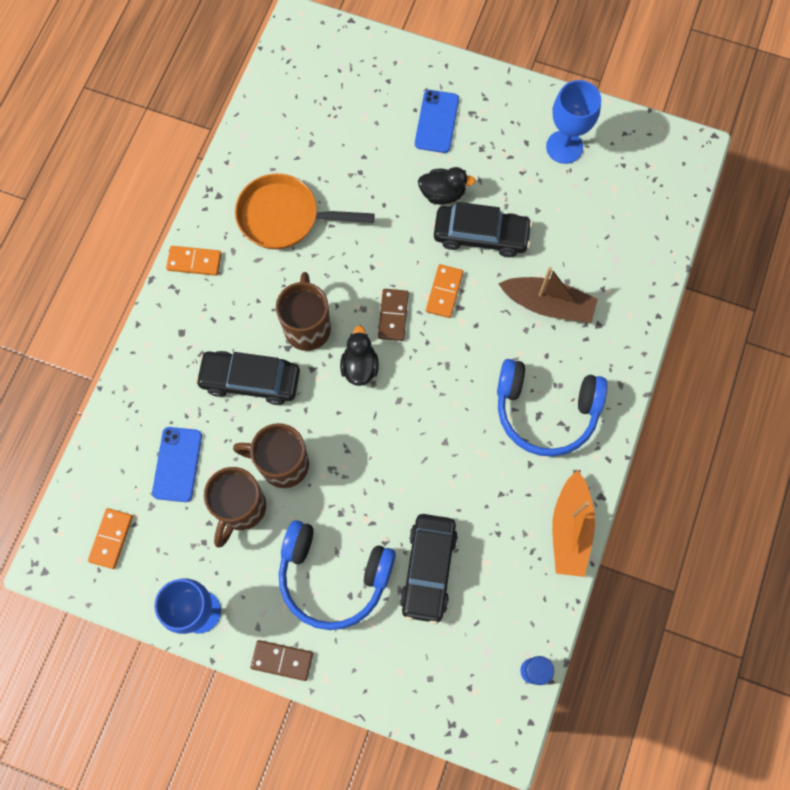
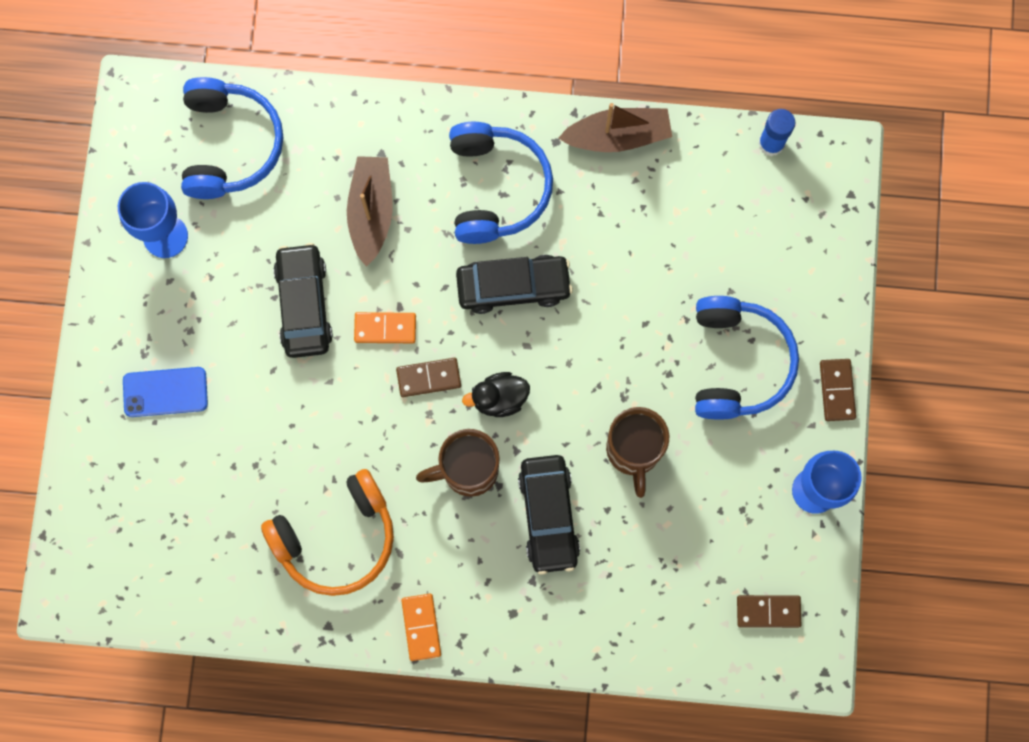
camera: 105 degrees left, 5 degrees up
(111, 538) = (768, 611): orange domino -> brown domino
(177, 464) = (666, 566): blue phone -> none
(241, 508) = (695, 481): brown mug -> none
(284, 217) = (336, 538): orange pan -> orange headphones
(428, 569) = (701, 268): black car -> black car (513, 286)
(442, 193) = (260, 361): black duck -> none
(570, 529) = (618, 136): orange boat -> brown boat
(632, 210) = (230, 145): none -> blue headphones

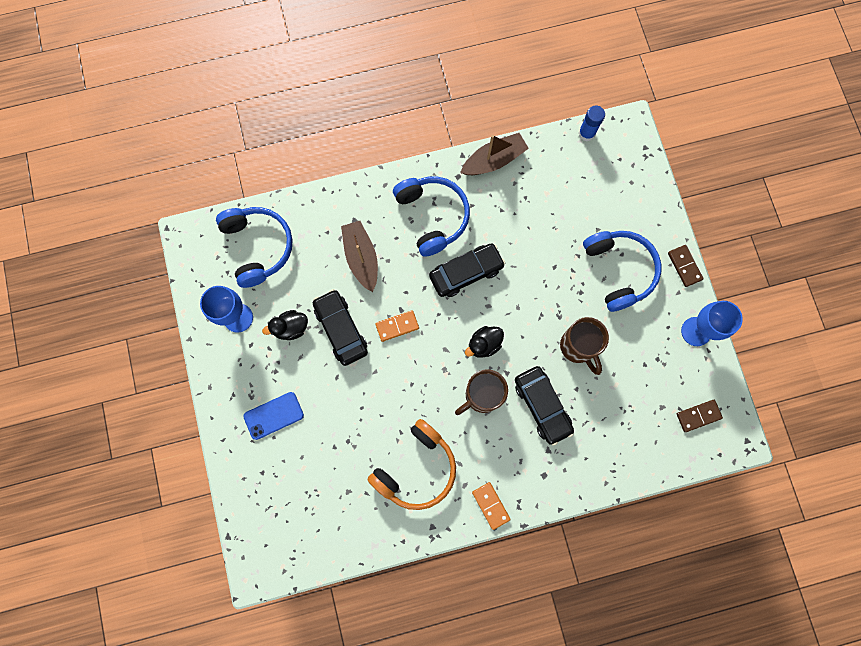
camera: 20 degrees left, 0 degrees up
(234, 277) = (291, 328): none -> black duck
(428, 378) = (435, 347): brown domino -> none

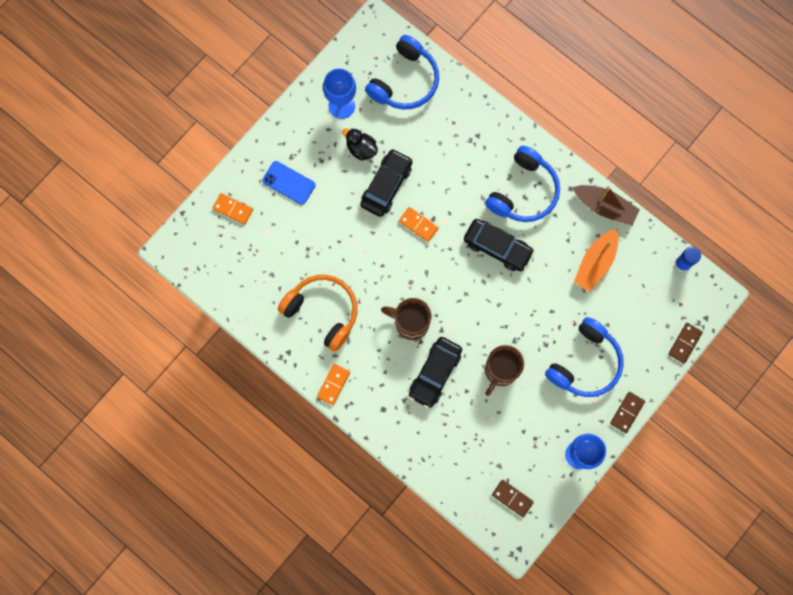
camera: 55 degrees right, 0 degrees up
(260, 485) = (233, 209): none -> orange domino
(361, 258) = (452, 162): brown boat -> none
(416, 468) = (322, 312): orange headphones -> orange headphones turned 150 degrees counterclockwise
(484, 344) = (451, 298): black duck -> none
(537, 202) = (595, 263): none -> orange boat
(655, 179) = (684, 343): none -> brown domino

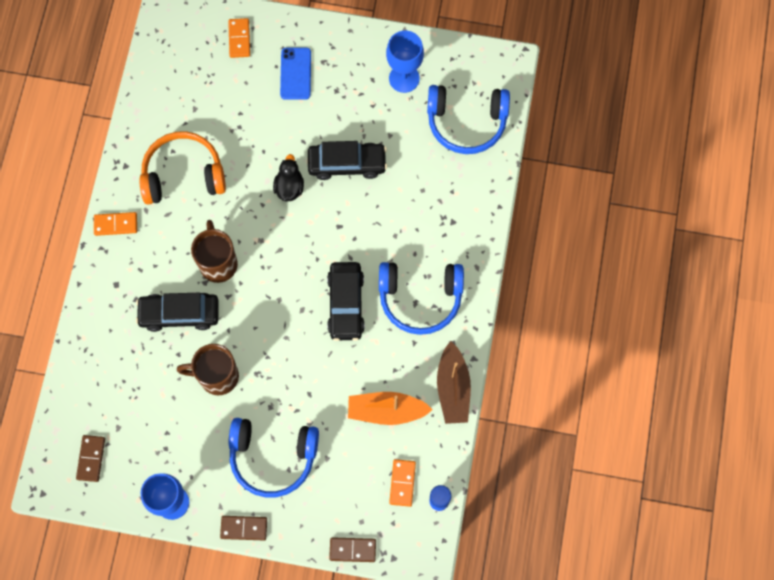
camera: 60 degrees right, 5 degrees down
(322, 312) = (183, 175): orange headphones -> orange headphones turned 105 degrees counterclockwise
(361, 149) = (370, 120): black duck -> black duck (289, 187)
(418, 225) = (324, 215): orange domino -> orange domino (402, 483)

